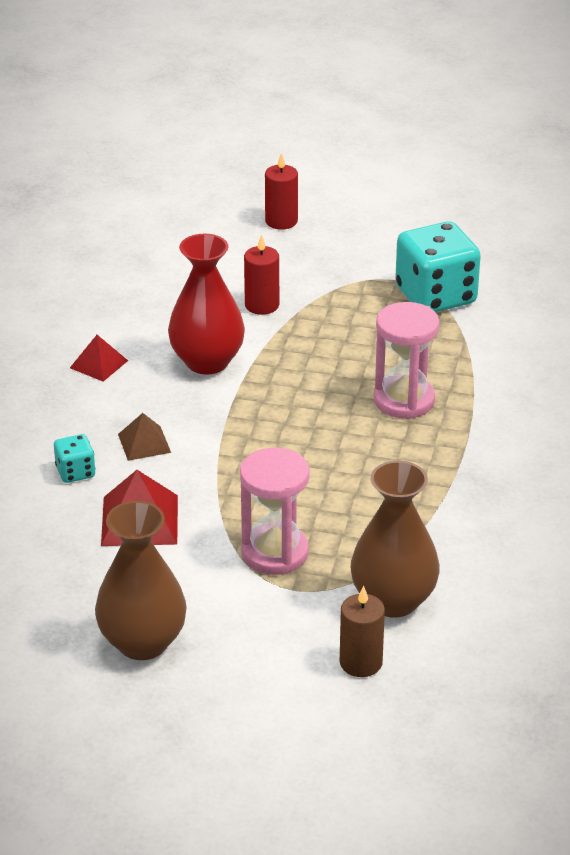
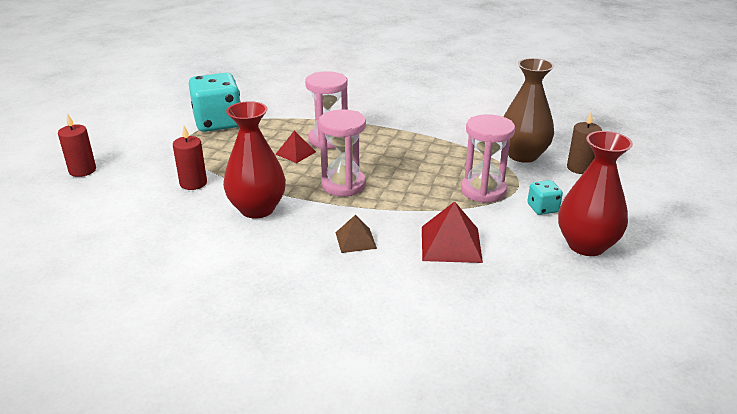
camera: 85 degrees left, 5 degrees down
(75, 472) = (389, 275): turquoise dice -> turquoise dice (542, 208)
(99, 364) = (239, 261): red pyramid -> red pyramid (295, 153)
(142, 642) = (586, 245): brown vase -> red vase
(274, 424) = (343, 185): none -> pink hourglass

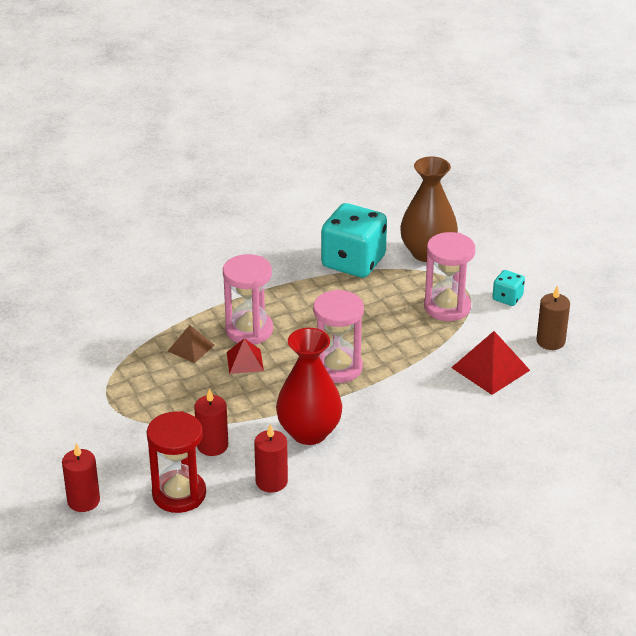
camera: 45 degrees left, 5 degrees up
(127, 196) = (179, 494): none -> red hourglass
(183, 221) = (271, 481): none -> red candle
(218, 123) = (111, 373): turquoise dice -> turquoise dice (353, 262)
(355, 240) = (424, 409): brown pyramid -> brown pyramid (191, 348)
(580, 168) = (483, 242): brown candle -> brown candle (550, 341)
(586, 245) = (572, 313): red vase -> none

